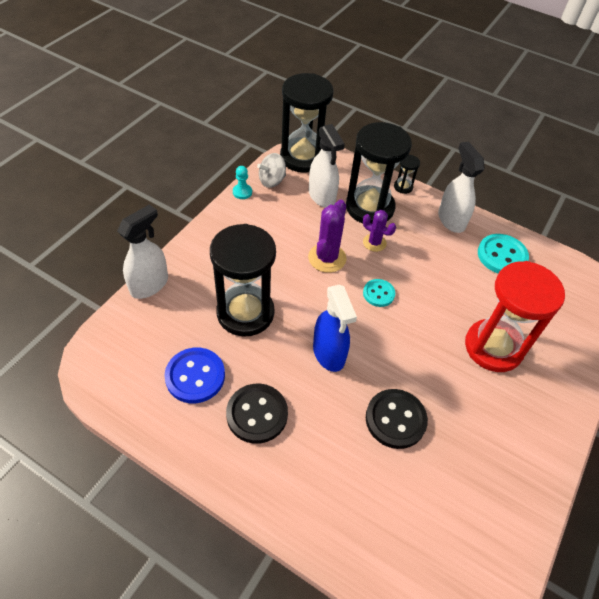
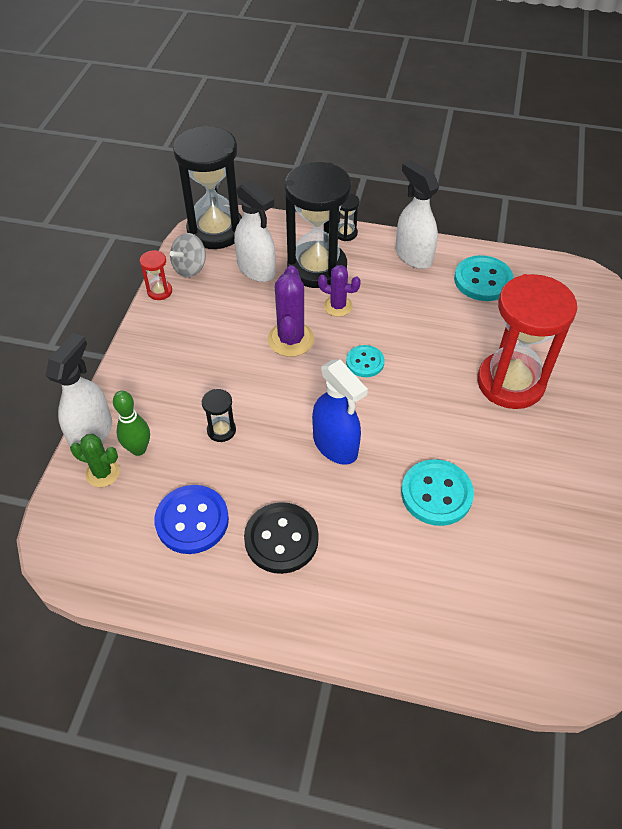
camera: 15 degrees left, 0 degrees up
(145, 317) = (102, 473): none -> green cactus
(178, 308) = (138, 449): none -> green bowling pin
(242, 192) = (159, 291): turquoise pawn -> red hourglass
(245, 313) = (221, 430): black hourglass -> black hourglass, size x0.41
(395, 419) = (436, 494): black button -> turquoise button

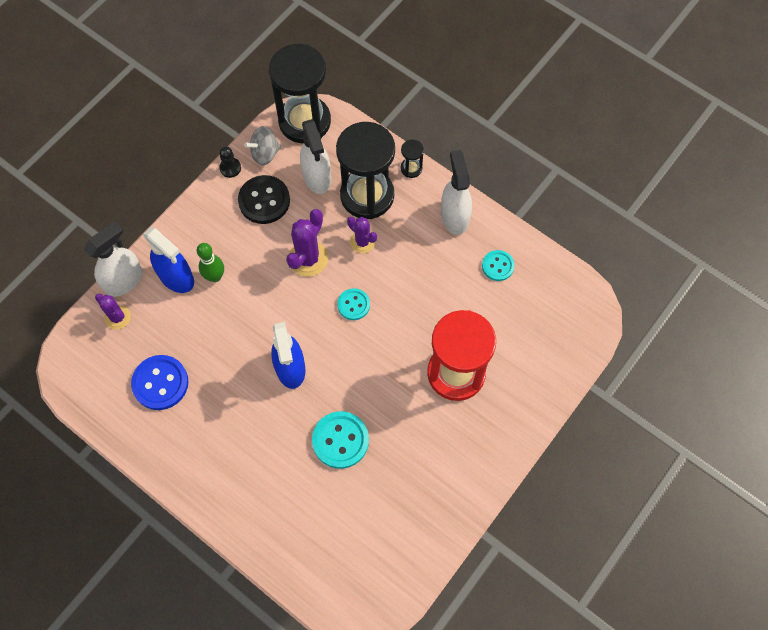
camera: 25 degrees right, 15 degrees up
(102, 473) = (117, 317): green cactus -> purple cactus
(138, 449) = (150, 308): green bowling pin -> green bowling pin (215, 276)
(154, 408) = (176, 277): none -> blue spray bottle
(159, 291) = (230, 168): red hourglass -> black pawn
(221, 430) = (215, 318): black hourglass -> none
(281, 539) = (213, 425): black button -> black button (264, 201)
(483, 280) = (498, 266): turquoise button -> turquoise button, size x0.61

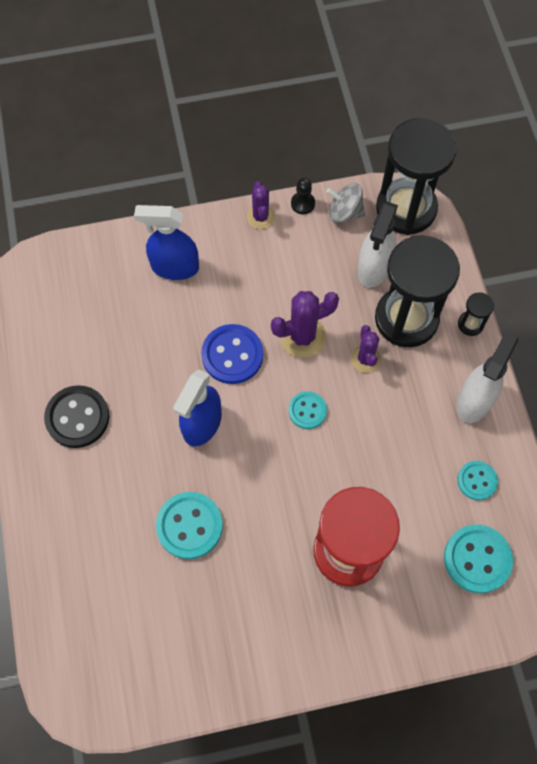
camera: 40 degrees right, 0 degrees up
(117, 317) = (97, 265): purple cactus -> purple cactus (260, 217)
(124, 280) = (130, 237): white spray bottle -> none
(160, 383) = (83, 349): blue button -> blue button (232, 355)
(176, 277) = (174, 267): blue spray bottle -> blue spray bottle turned 105 degrees clockwise
(215, 276) = (207, 291): green bowling pin -> none
(264, 201) = (308, 255): black button -> black button (77, 417)
(538, 314) = (477, 559): none -> turquoise button

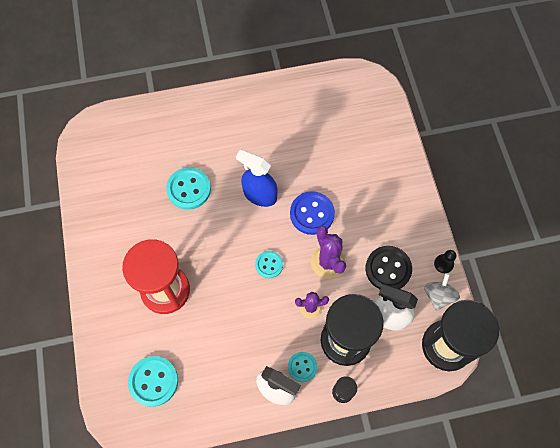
camera: 90 degrees right, 0 degrees up
(77, 417) = (265, 119): black button -> black button (388, 269)
(174, 267) = (381, 173): blue spray bottle -> none
(260, 217) = (428, 232): purple cactus -> none
(477, 481) = (212, 386): turquoise button -> turquoise button (302, 367)

